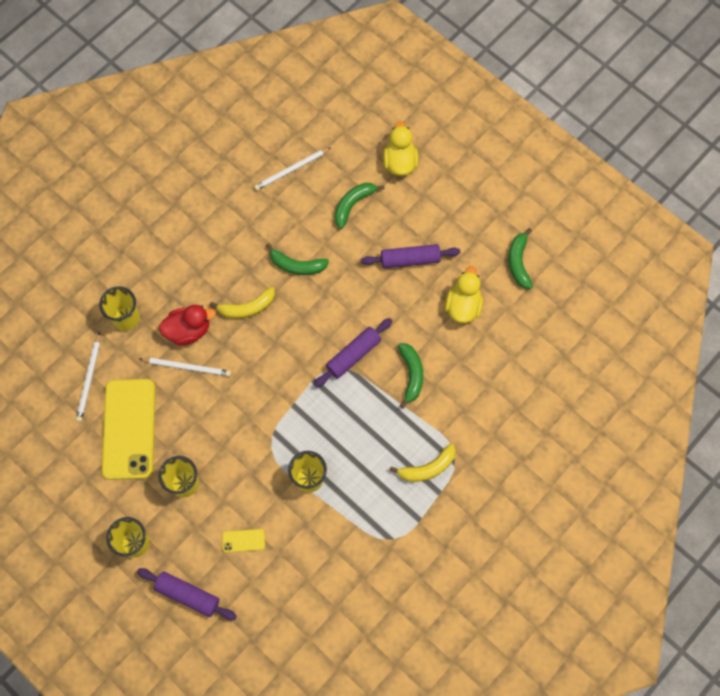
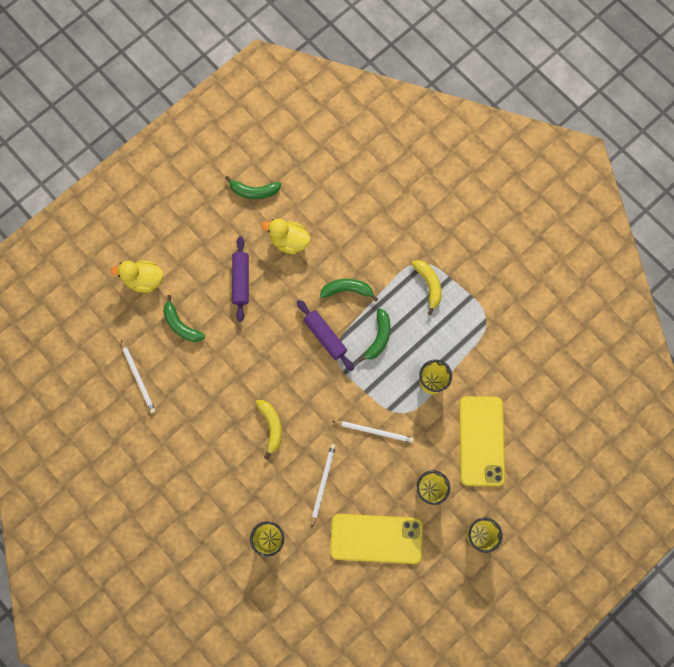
camera: 85 degrees left, 5 degrees up
(89, 379) = (326, 575): white pencil -> white pencil (374, 431)
(188, 330) = (288, 481): red duck -> none
(188, 595) = (524, 490): purple rolling pin -> none
(243, 540) = (481, 441): yellow phone -> yellow phone, size x2.49
(297, 265) = (235, 379): green banana -> green banana (378, 337)

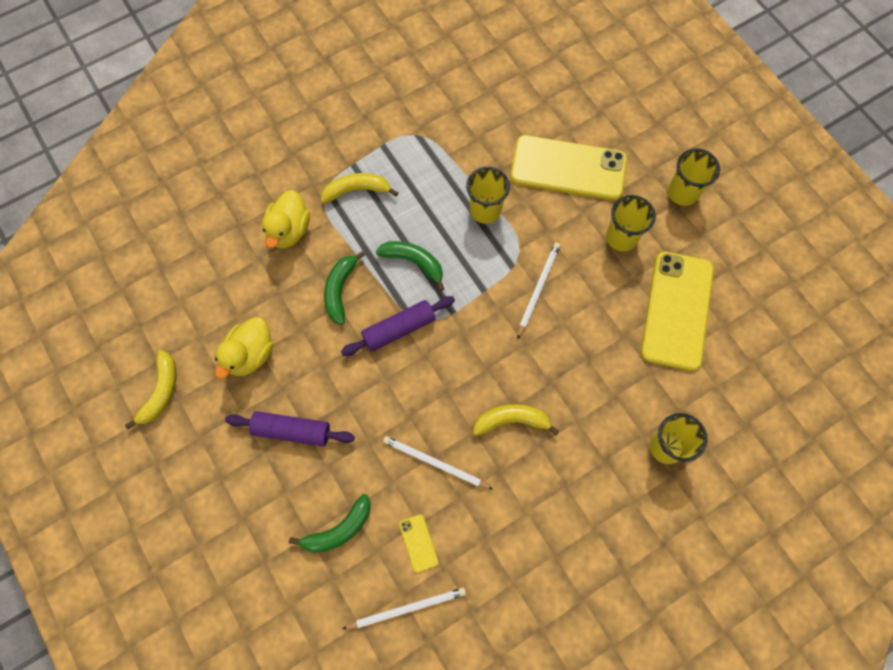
camera: 80 degrees left, 5 degrees down
(144, 280) = (255, 578): yellow duck -> yellow duck (289, 230)
(180, 377) = (418, 543): none -> yellow phone
(254, 191) = (161, 392): green banana -> yellow banana
(323, 483) = (599, 365): white pencil -> white pencil (435, 463)

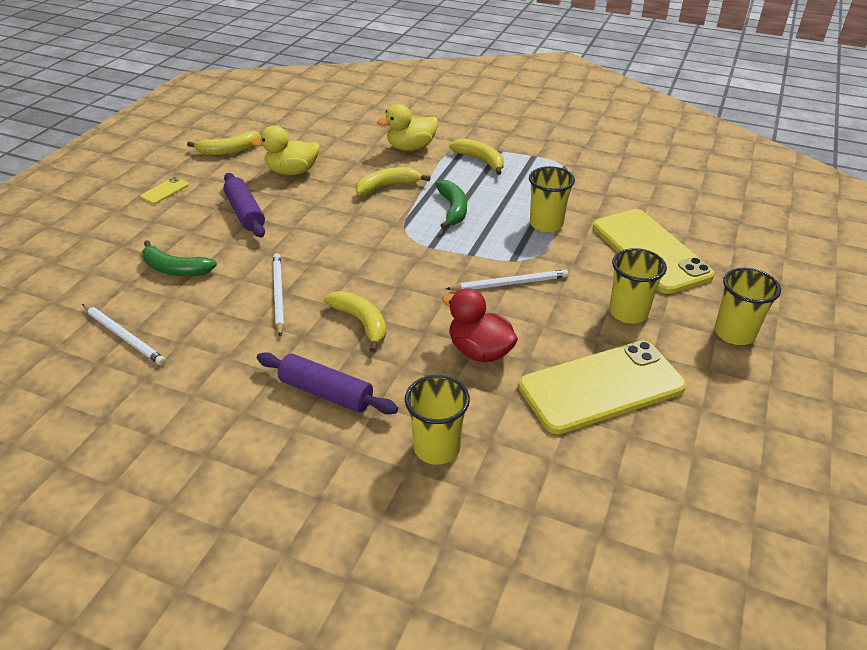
camera: 55 degrees right, 30 degrees down
(340, 290) = (388, 186): green banana -> yellow banana
(399, 329) = (385, 226): purple rolling pin -> purple rolling pin (326, 392)
(418, 543) = (193, 317): yellow phone -> yellow phone (165, 191)
(596, 360) = (479, 351): none -> red duck

